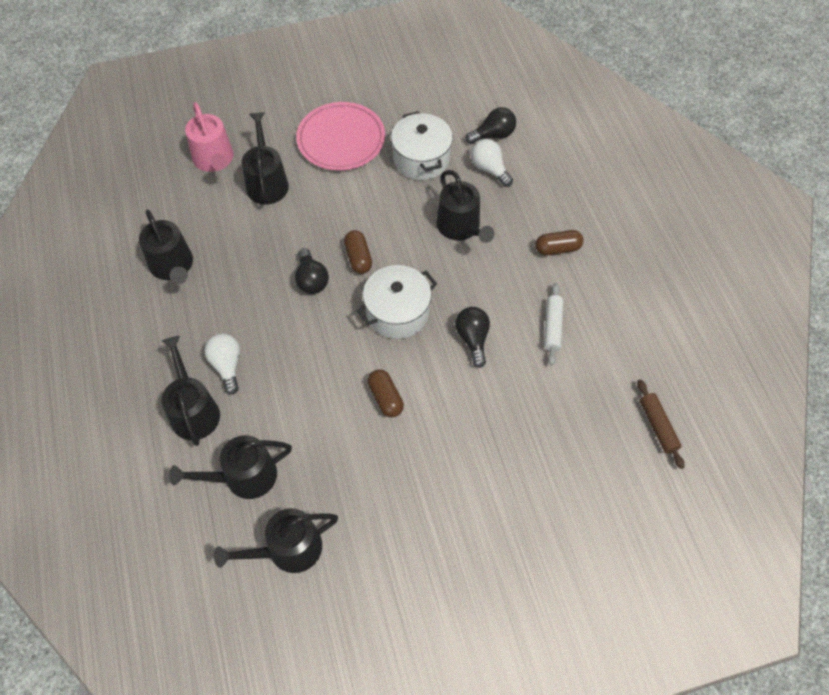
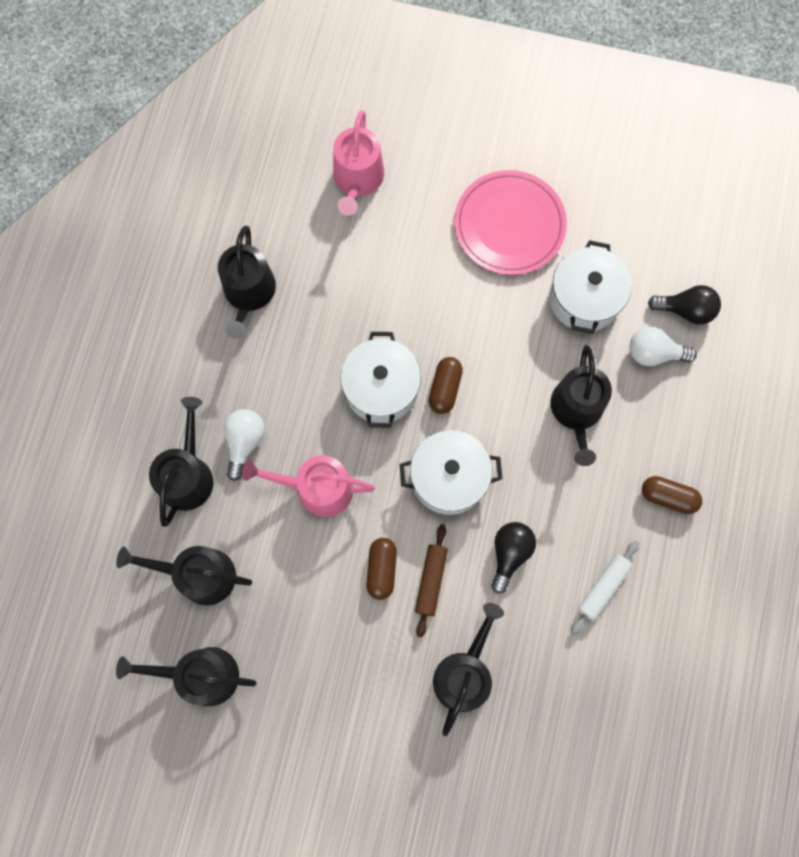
camera: 30 degrees right, 15 degrees up
(266, 182) = (398, 239): black watering can -> black watering can (464, 673)
(303, 368) = (317, 488): none -> pink watering can
(311, 280) = (381, 388): black light bulb -> white pot
(489, 169) = (654, 353): white light bulb -> white light bulb turned 75 degrees counterclockwise
(658, 426) = (643, 764): brown rolling pin -> brown rolling pin (431, 581)

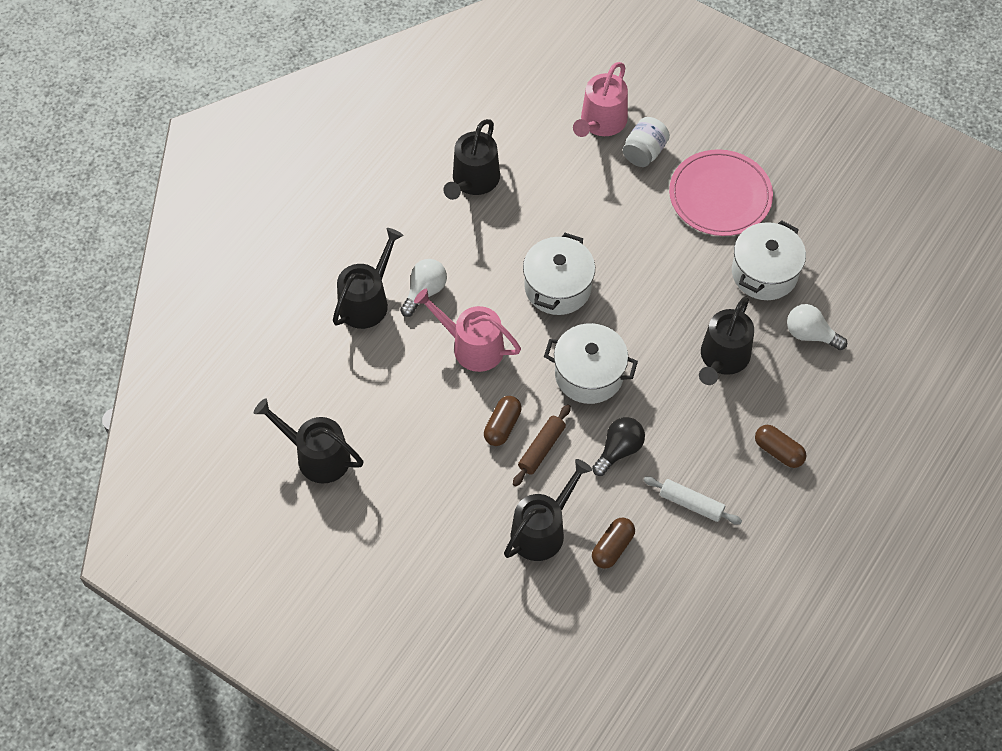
camera: 20 degrees right, 15 degrees down
(199, 575) = (346, 380): black watering can -> none
(414, 200) = (644, 152): none -> white jar
(445, 388) = (613, 304): brown capsule -> brown capsule (612, 547)
(603, 588) = (691, 504): white rolling pin -> white rolling pin turned 60 degrees clockwise
(685, 310) = (852, 309): black light bulb -> none

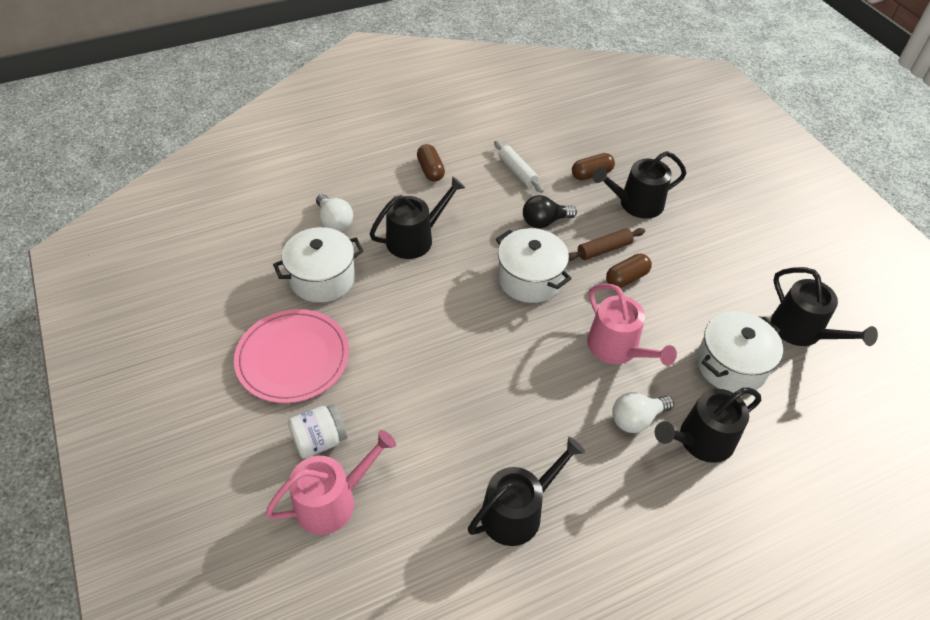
camera: 150 degrees left, 10 degrees down
(557, 287) = (506, 357): white pot -> white pot (731, 365)

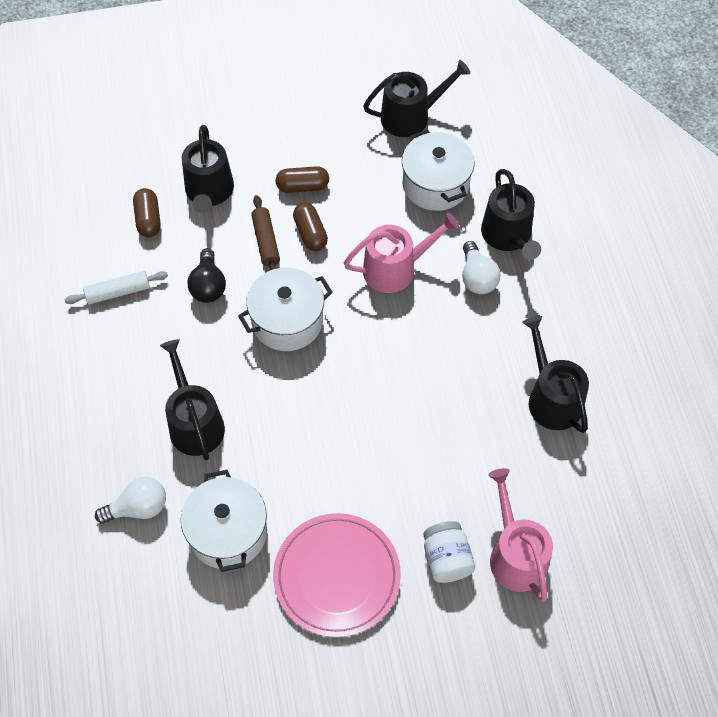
camera: 75 degrees left, 10 degrees up
(430, 170) = (83, 384): brown capsule -> brown capsule (302, 186)

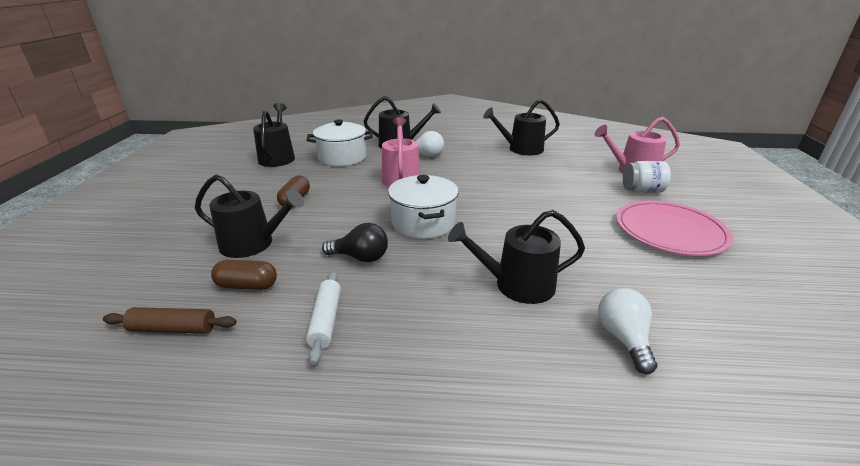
camera: 75 degrees left, 30 degrees down
(228, 532) = (641, 279): white pot -> none
(266, 241) = (335, 222): brown rolling pin -> brown rolling pin (173, 329)
(310, 233) = (344, 203): brown capsule -> none

